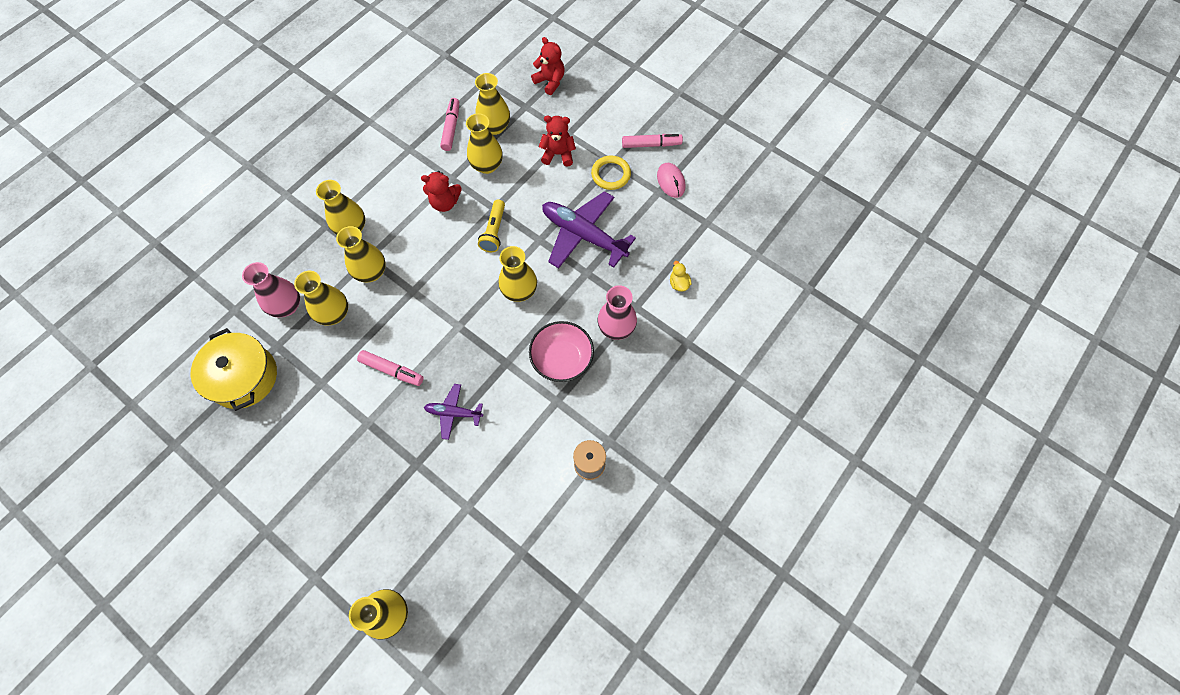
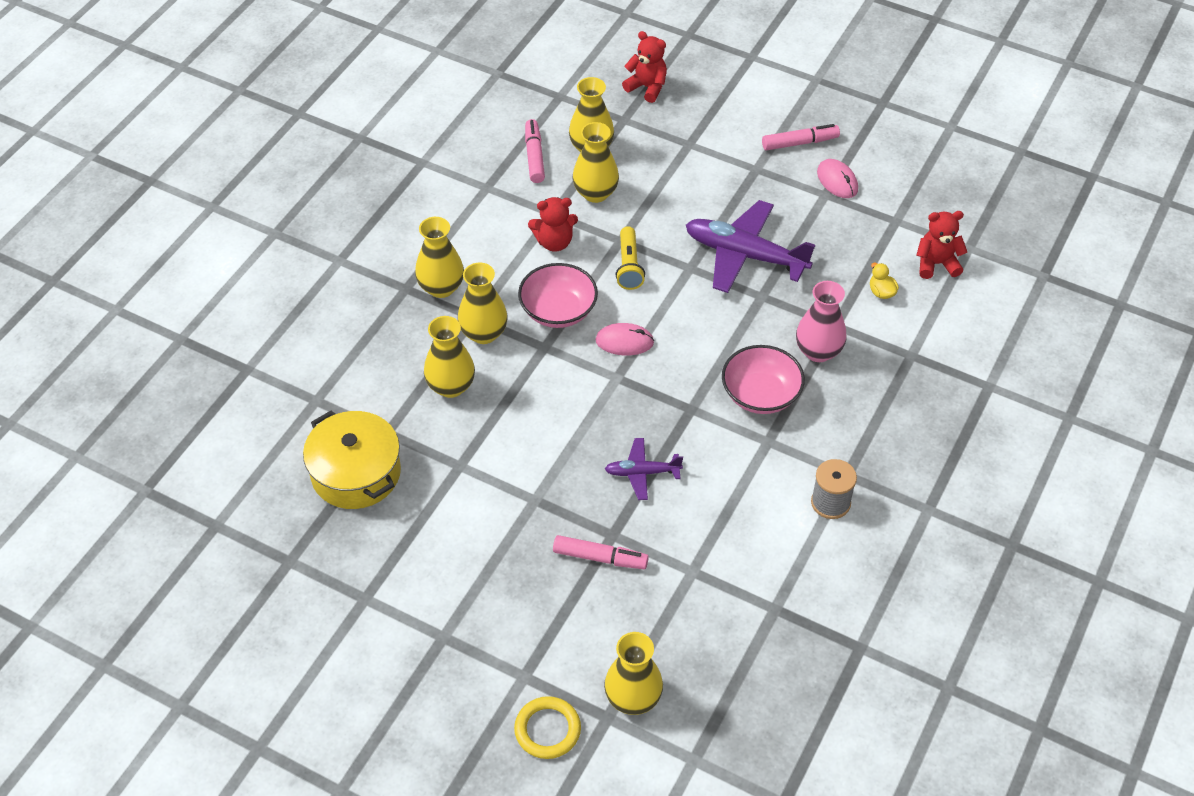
camera: 10 degrees left, 15 degrees down
(287, 306) = (385, 386): pink vase -> none
(392, 370) = (548, 438): pink marker -> pink marker (600, 558)
(431, 261) = (558, 311): none -> pink bowl
(472, 296) = (624, 341): none -> pink mouse
(519, 291) = (683, 328): yellow vase -> none
(558, 154) = (684, 169): red teddy bear -> red teddy bear (936, 264)
(611, 174) = (758, 183): yellow ring -> yellow ring (547, 730)

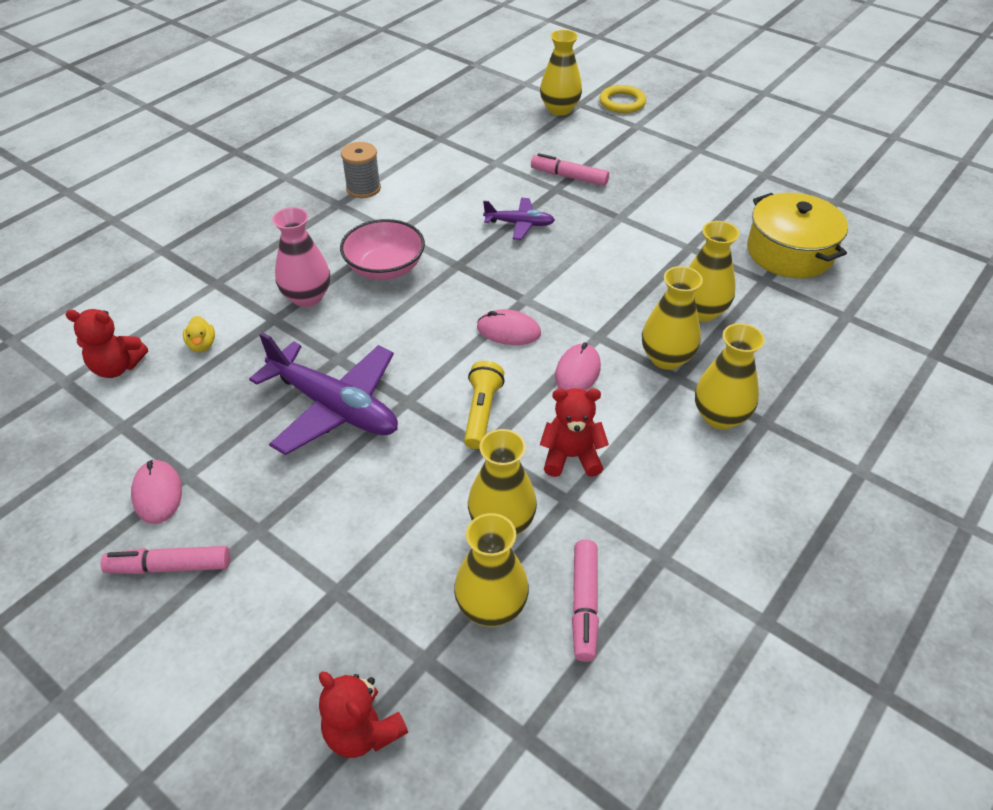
camera: 170 degrees left, 5 degrees down
(558, 311) = (577, 371): pink bowl -> pink mouse

